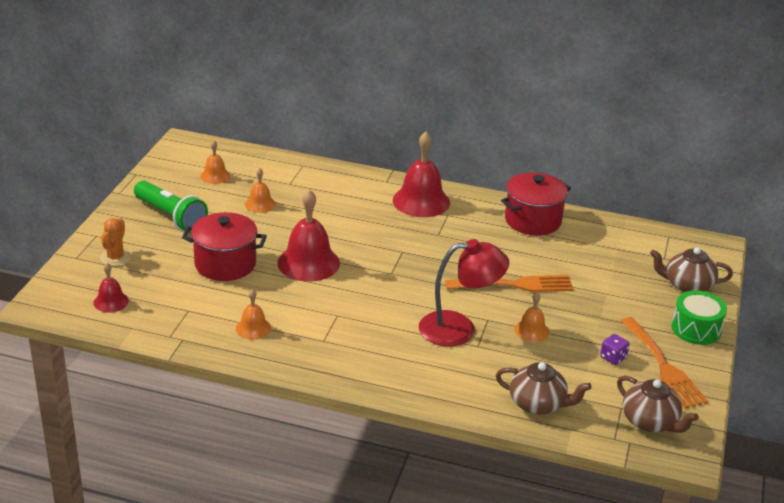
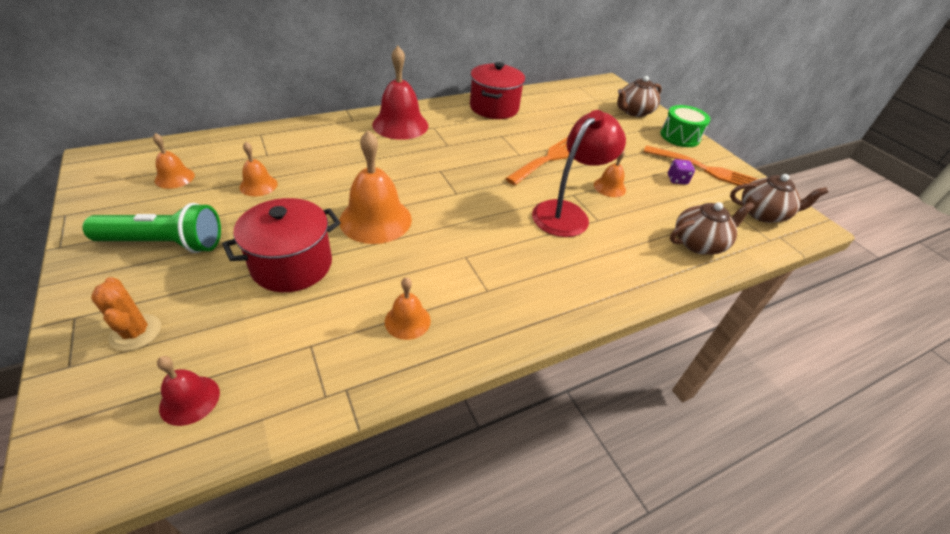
camera: 45 degrees left, 10 degrees up
(308, 263) = (375, 219): red bell -> orange bell

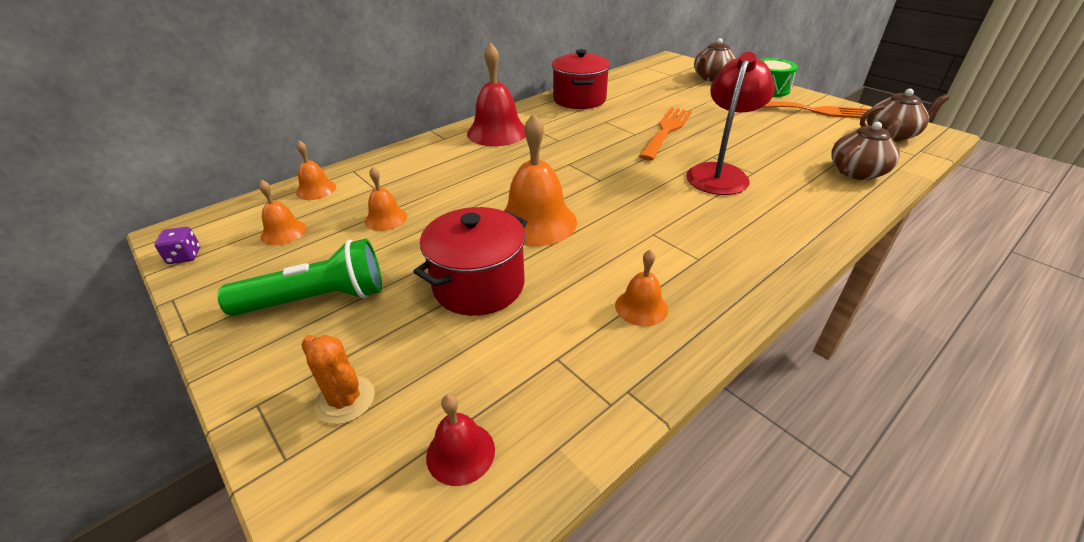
camera: 10 degrees left, 5 degrees down
(609, 187) = (740, 143): orange bell -> orange bell (316, 189)
(677, 180) = (795, 124): purple dice -> purple dice (184, 256)

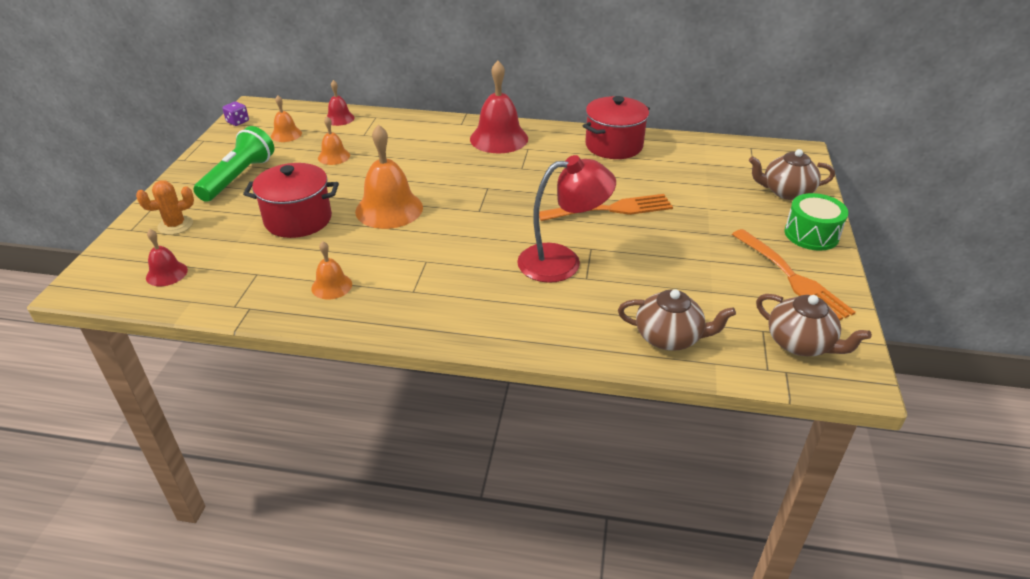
camera: 50 degrees right, 0 degrees up
(316, 189) = (339, 118): orange bell -> red bell
(317, 299) = (238, 177): green flashlight -> green flashlight turned 105 degrees counterclockwise
(345, 400) = (175, 225): orange cactus -> orange cactus turned 60 degrees clockwise

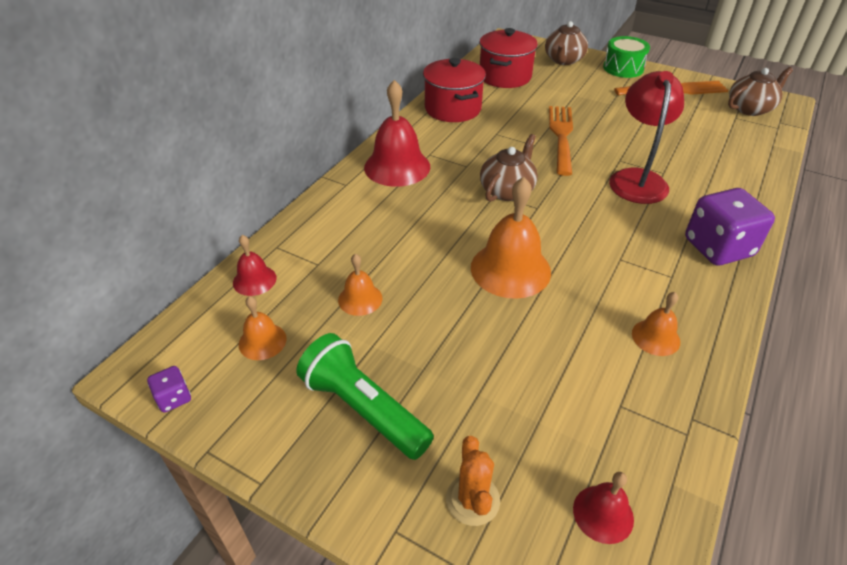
camera: 70 degrees left, 5 degrees up
(298, 219) = (506, 352): red pot -> red pot (505, 76)
(469, 318) = (718, 247): none -> purple dice
(669, 337) = (744, 155): brown teapot -> brown teapot (507, 190)

